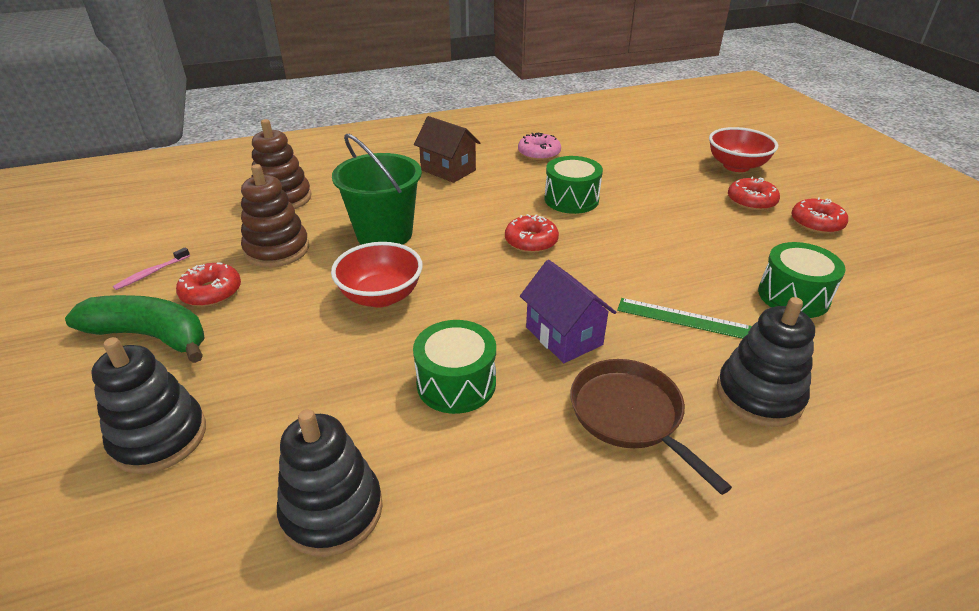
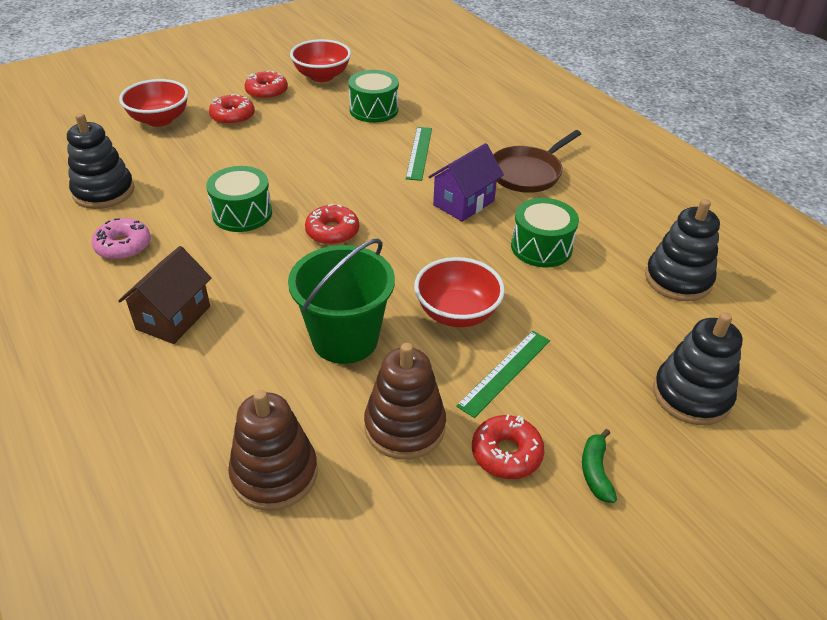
camera: 105 degrees left, 5 degrees up
(151, 273) = (497, 540): pink toothbrush -> none
(151, 336) = (595, 471): green banana -> green banana, size x0.48
(290, 310) = (504, 372): none -> green ruler
(759, 395) = (483, 129): black stacking toy -> black stacking toy (104, 192)
(878, 264) = (322, 76): none -> red bowl

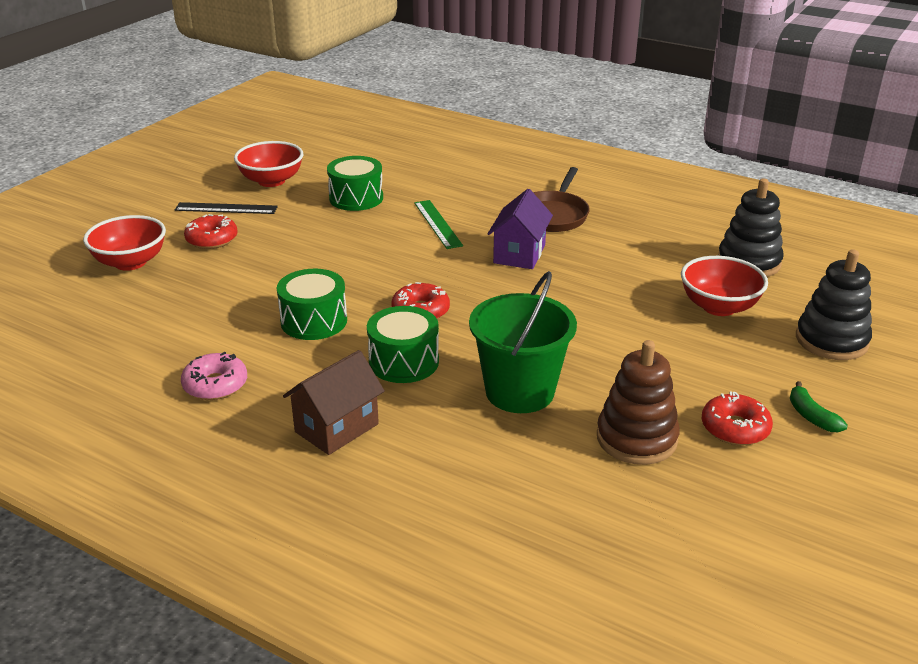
camera: 25 degrees left, 10 degrees down
(104, 192) = (138, 344): black stacking toy -> none
(173, 318) = (336, 428): brown house -> brown house turned 45 degrees clockwise
(267, 92) = (226, 208): red donut -> black ruler
(274, 474) = (561, 513): brown stacking toy -> none
(457, 313) = (597, 341): red bowl -> red bowl (719, 307)
(504, 372) = (678, 371): green ruler -> none
(541, 247) = (619, 270): green drum -> green drum (404, 362)

